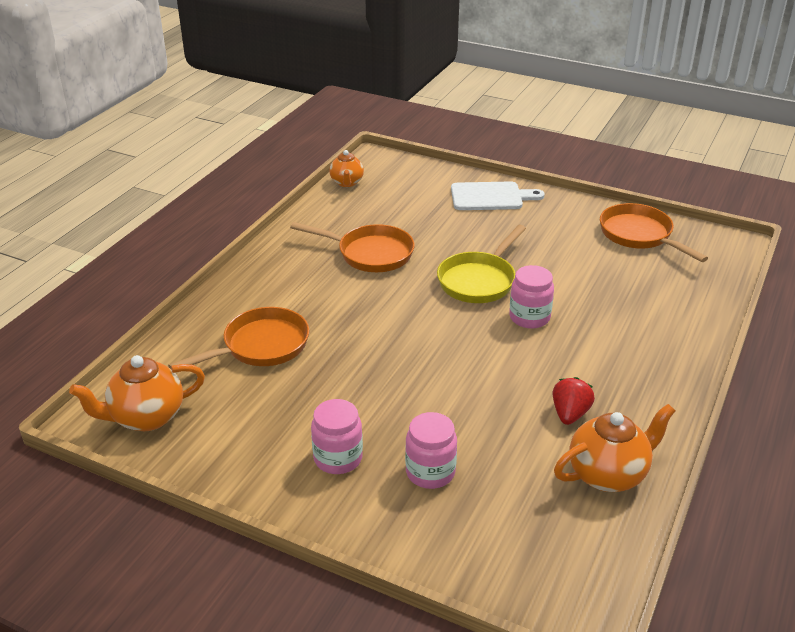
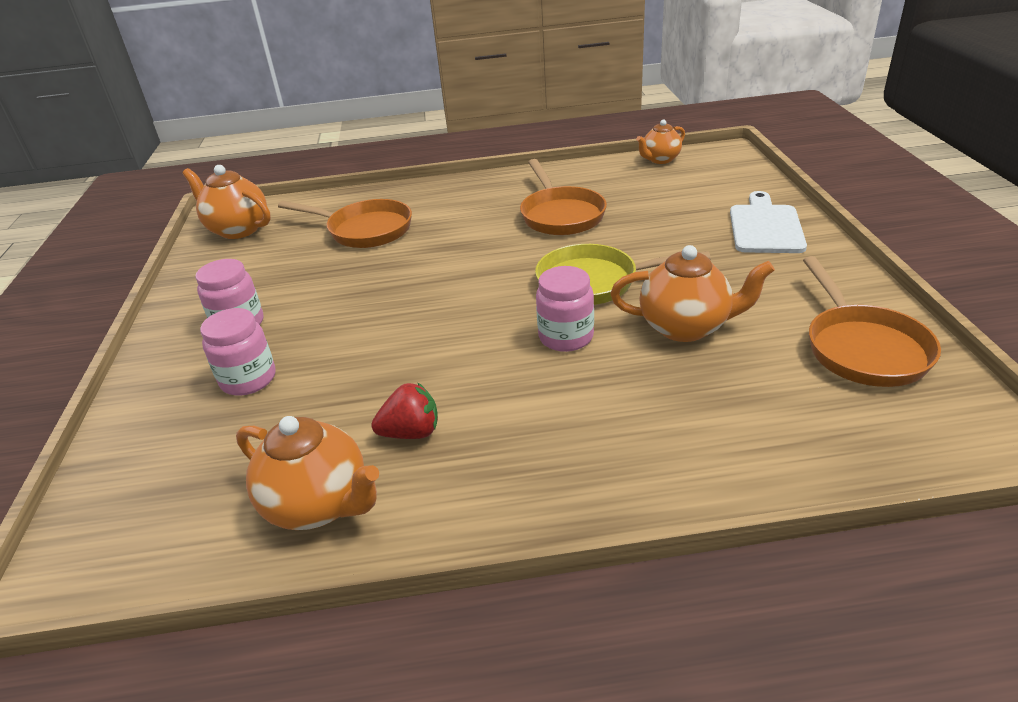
camera: 60 degrees right, 0 degrees up
(490, 197) = (765, 227): white cutting board -> white cutting board turned 135 degrees counterclockwise
(565, 274) = (686, 327): none -> orange teapot
(639, 235) = (862, 348): orange pan -> orange pan turned 150 degrees clockwise

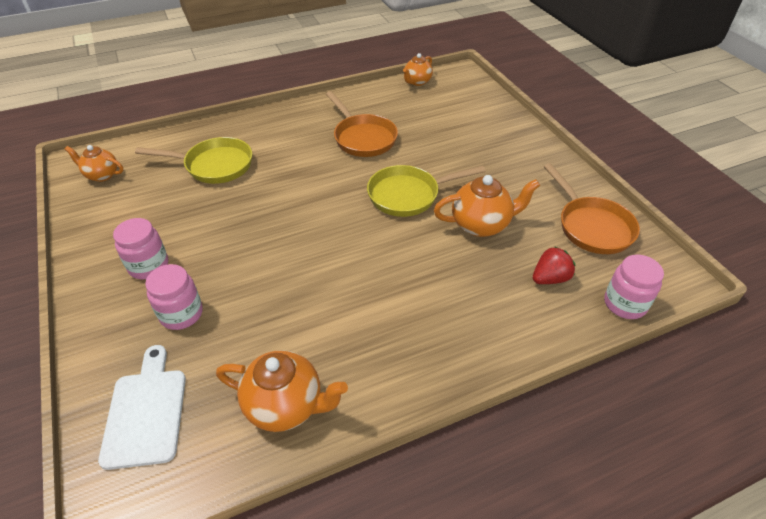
camera: 20 degrees left, 10 degrees up
(238, 229) = (102, 175): orange teapot -> orange teapot, size x0.64
(364, 230) = (214, 165): orange pan -> yellow pan
(411, 433) = (327, 337): red strawberry -> red strawberry (550, 278)
(566, 337) = (405, 243): pink jar -> pink jar (624, 304)
(765, 227) = (506, 136): white cutting board -> white cutting board (146, 412)

